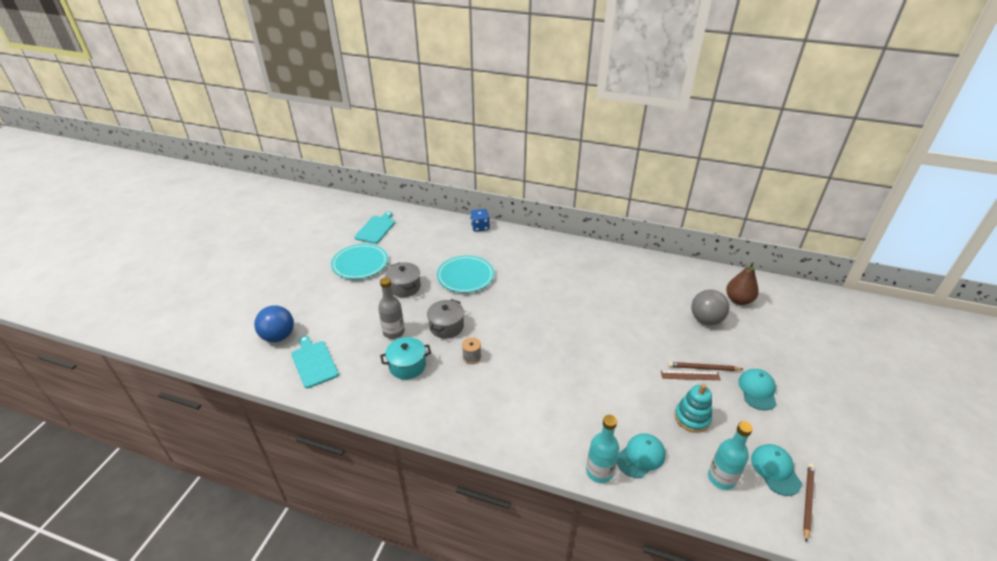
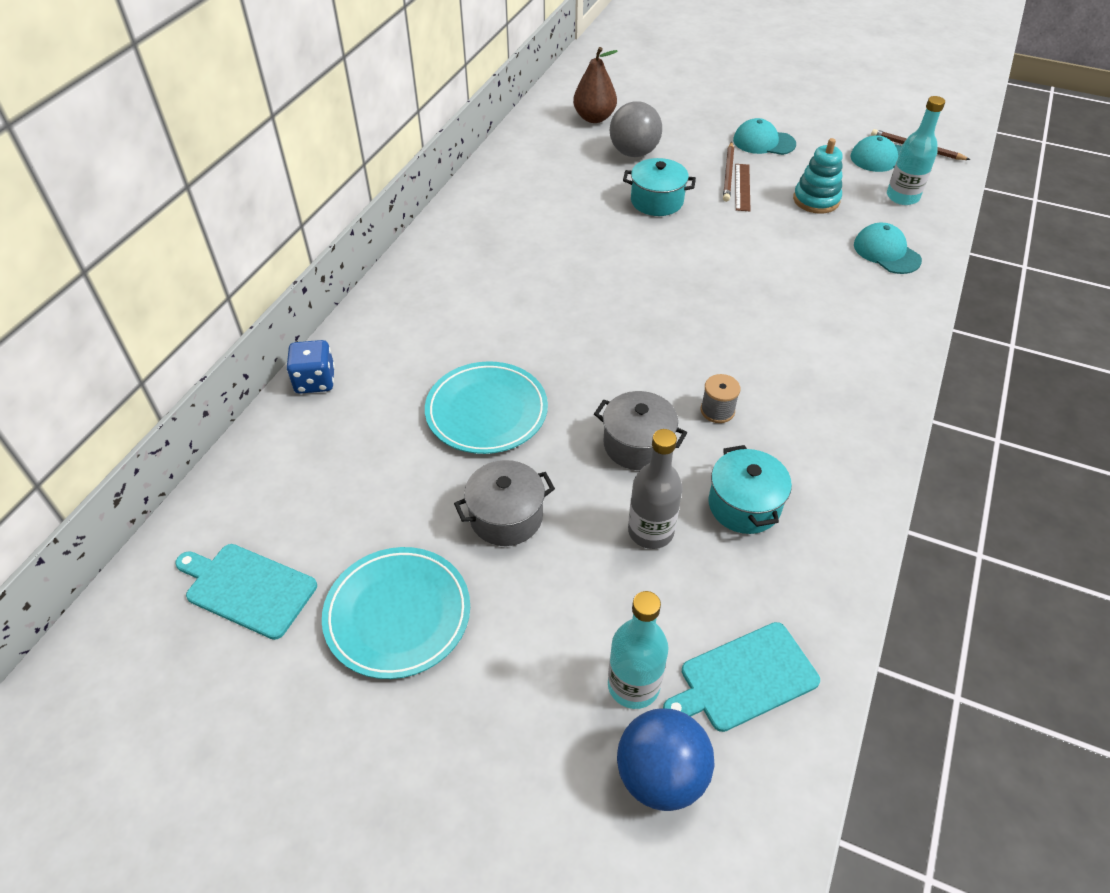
camera: 85 degrees left, 10 degrees up
(599, 472) = (919, 291): turquoise bottle -> turquoise bottle (633, 685)
(655, 331) = (657, 201): none -> turquoise pot

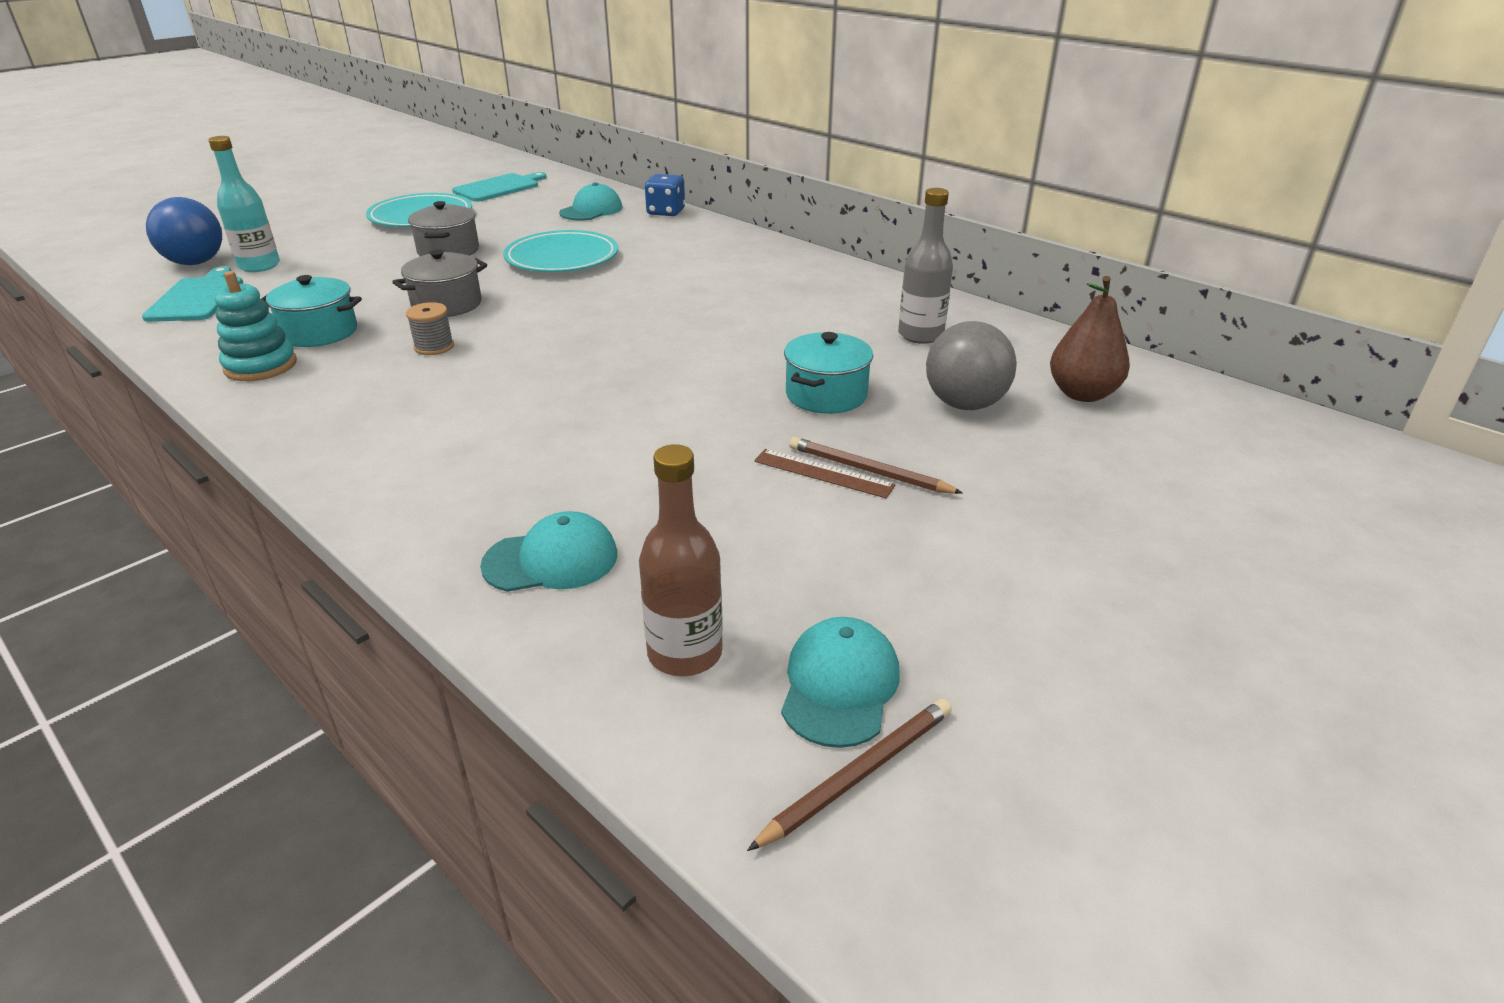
camera: 110 degrees right, 15 degrees down
(650, 531) = (357, 293): grey bottle -> grey bottle (920, 335)
(763, 142) = (960, 538): turquoise cap -> turquoise cap (591, 210)
(816, 200) = (743, 536): turquoise stacking toy -> turquoise stacking toy (261, 366)
(902, 197) = (685, 653): turquoise bottle -> brown bottle

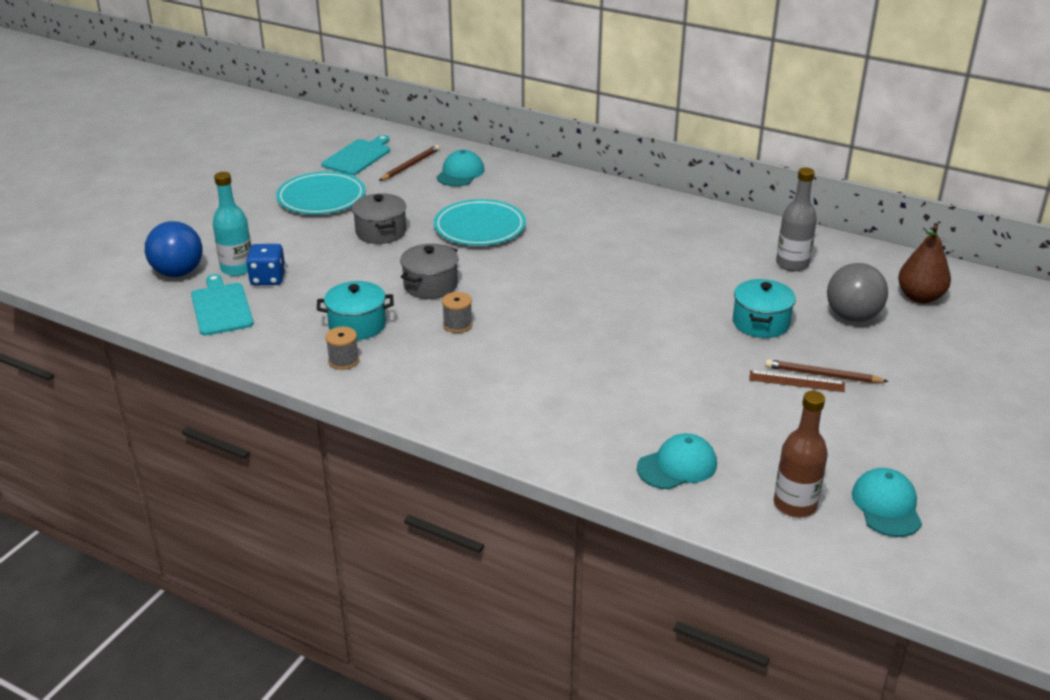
camera: 15 degrees left, 0 degrees up
(261, 366) = (343, 361): turquoise stacking toy -> grey spool
(666, 212) = (523, 168): blue dice -> blue dice (268, 279)
(858, 774) = (922, 546): brown pencil -> brown pencil (410, 165)

